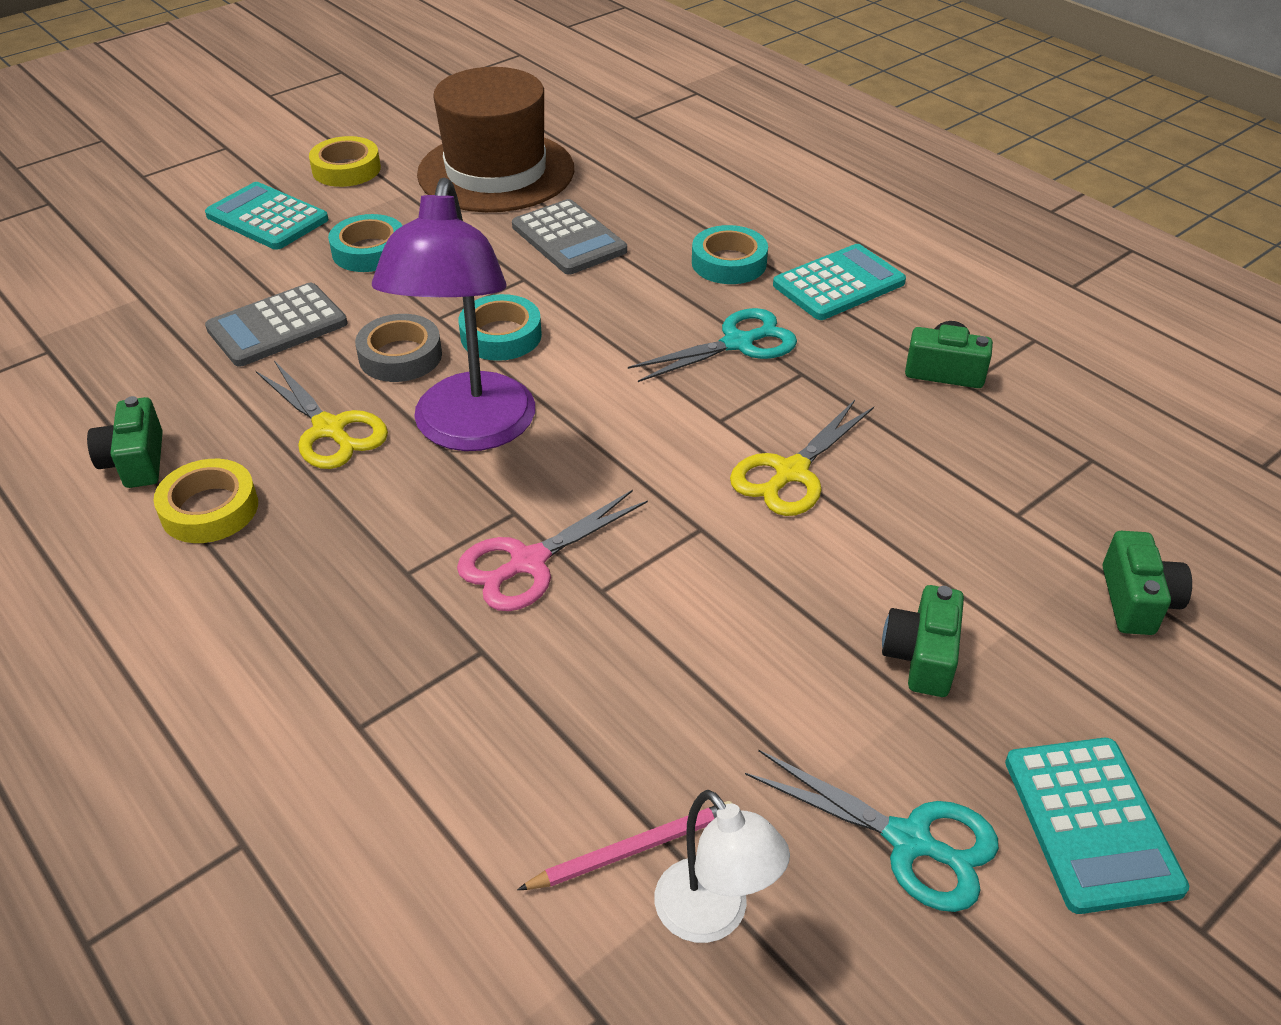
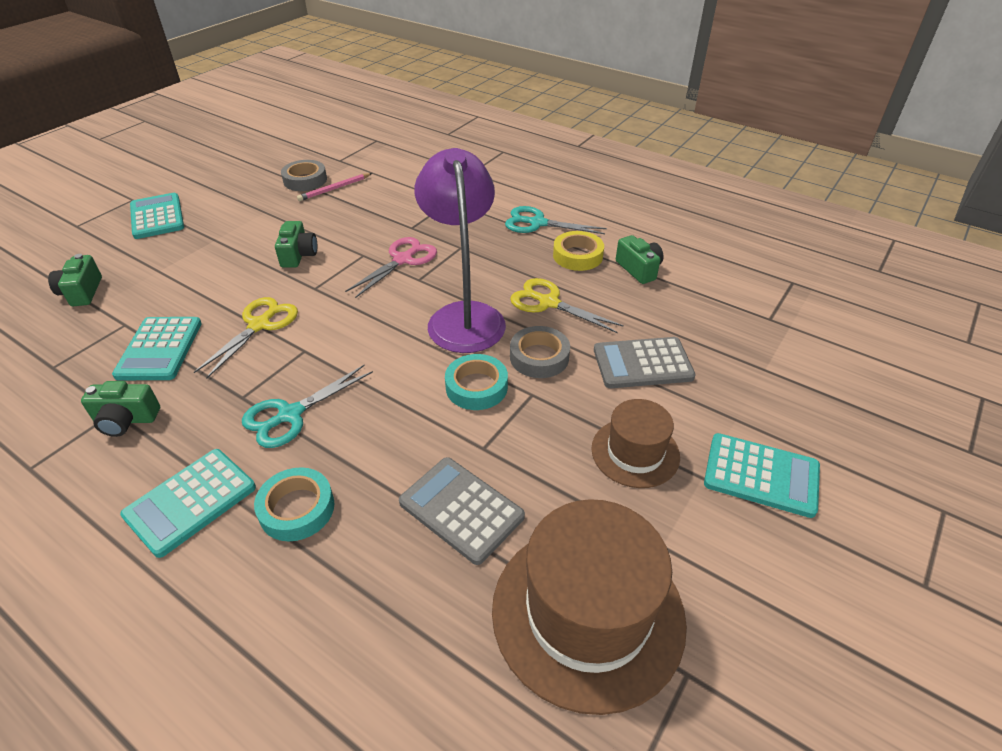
camera: 165 degrees right, 0 degrees up
(277, 326) = (642, 364): grey calculator -> grey calculator turned 135 degrees counterclockwise
(346, 169) = (756, 575): yellow tape -> none
(369, 251) = (635, 452): turquoise tape -> brown hat
(713, 916) = (305, 180): white lamp -> grey tape
(909, 841) = (231, 204): turquoise scissors -> turquoise scissors (537, 223)
(921, 656) = (208, 254): green camera -> green camera (298, 255)
(939, 459) = (160, 349): none -> turquoise calculator

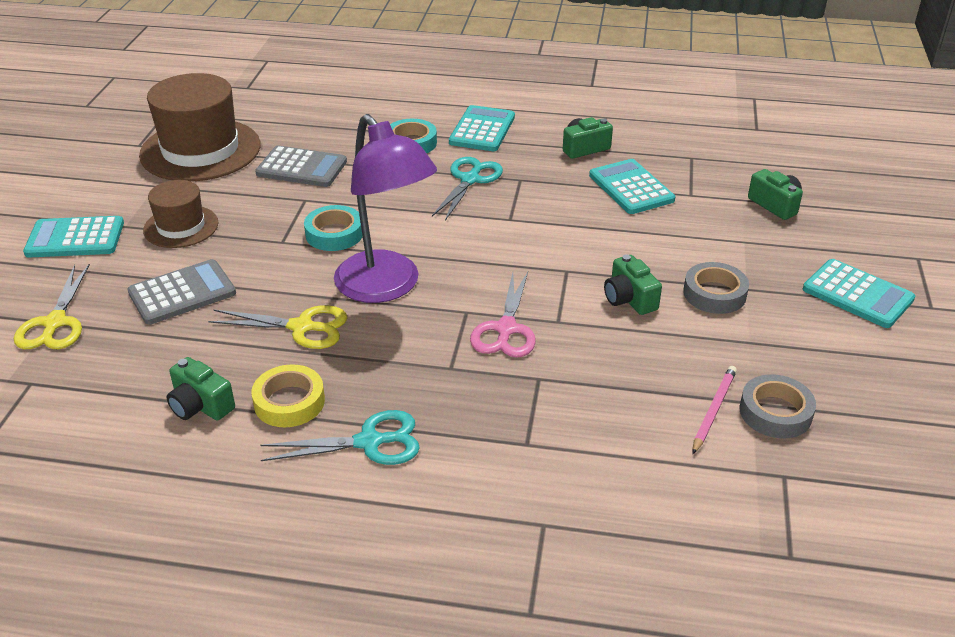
camera: 155 degrees right, 5 degrees down
(259, 325) = (575, 226): yellow scissors -> yellow scissors (55, 323)
(539, 357) = (288, 271): grey tape -> grey tape (714, 294)

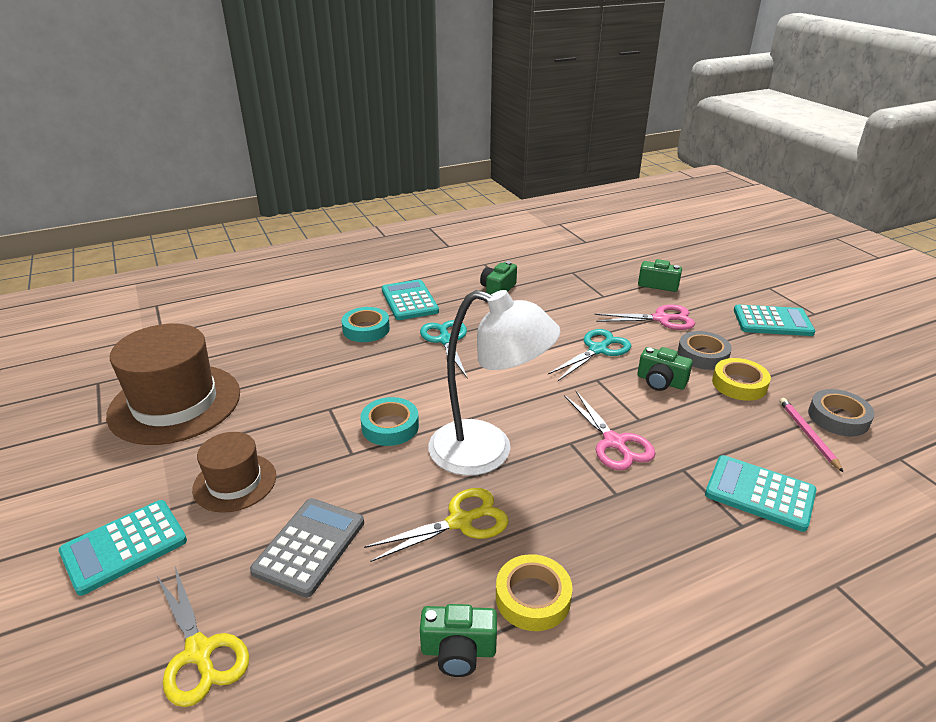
camera: 35 degrees left, 5 degrees down
(302, 168) = (294, 383): grey calculator -> none
(369, 442) = (639, 594): turquoise scissors -> turquoise scissors (598, 350)
(386, 287) = (487, 452): purple lamp -> white lamp
(631, 188) = (562, 305): turquoise calculator -> turquoise calculator (759, 493)
(712, 336) = (739, 384): none -> yellow tape
(722, 241) = (661, 319): none -> pink scissors

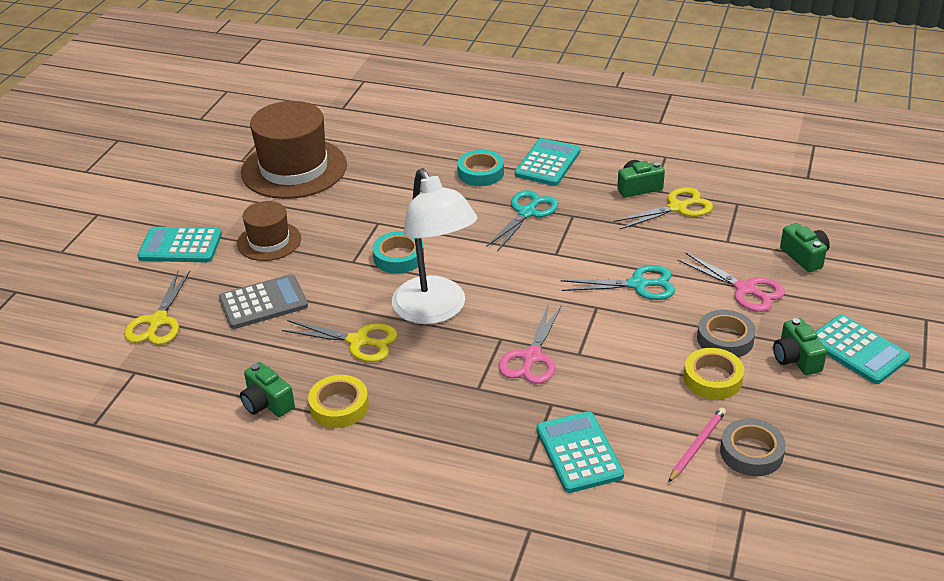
camera: 45 degrees right, 5 degrees up
(542, 290) = (677, 208): none -> yellow scissors
(660, 382) = (646, 338): green camera -> green camera (796, 359)

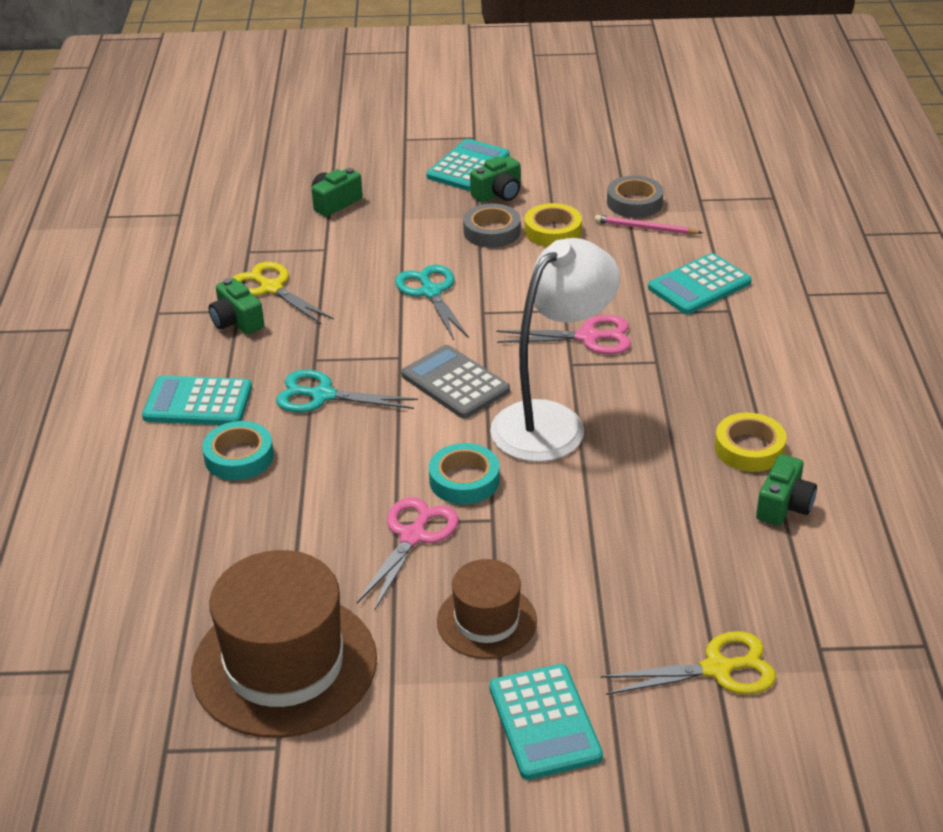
camera: 110 degrees left, 0 degrees up
(263, 303) = (619, 575): grey calculator -> grey calculator (455, 383)
(358, 341) = (640, 466): yellow scissors -> none
(745, 289) = (406, 229): pink scissors -> pink scissors (413, 536)

